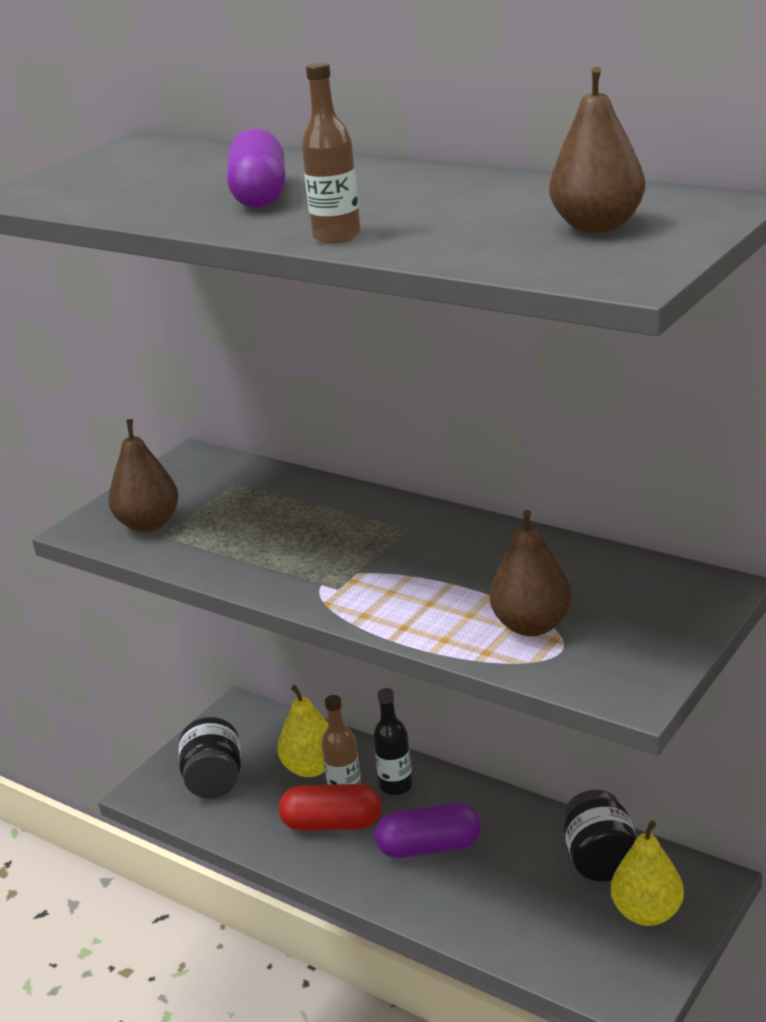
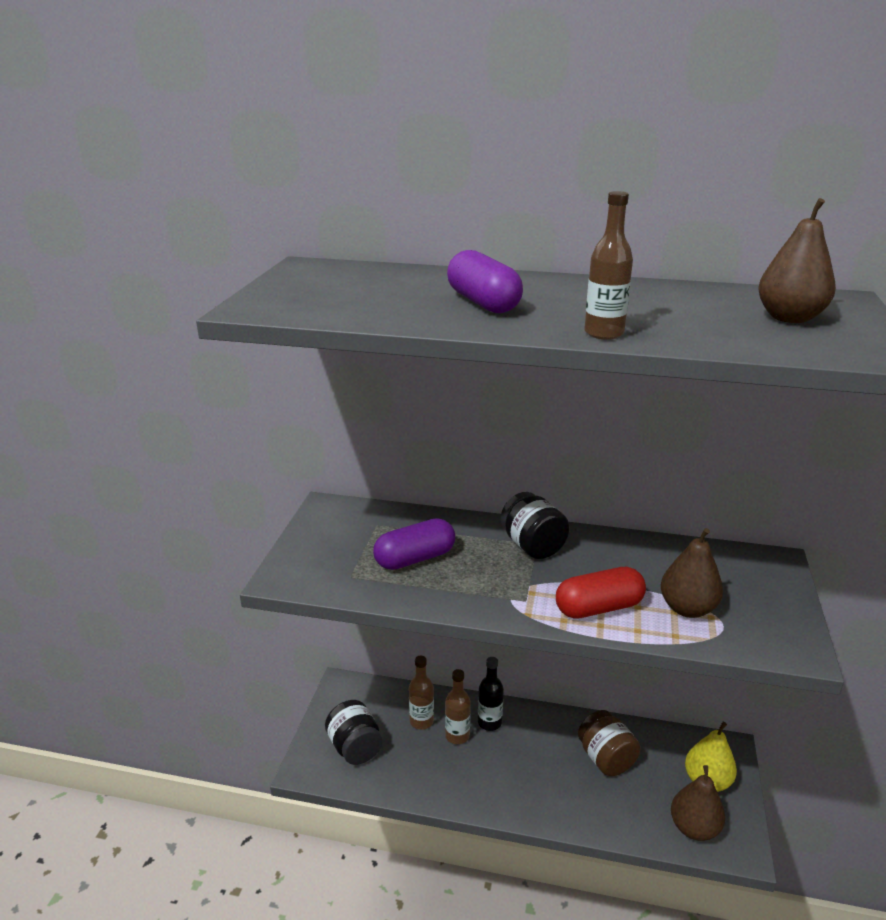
camera: 25 degrees left, 0 degrees up
(148, 524) = (333, 567): brown pear -> brown pear (694, 828)
(311, 768) = (421, 721): yellow pear -> brown bottle
(332, 824) = (462, 763): red capsule -> red capsule (599, 608)
(429, 847) = (540, 766): purple capsule -> purple capsule (415, 558)
(523, 857) = (606, 759): none -> brown jar
(600, 860) = (655, 749): black jar -> black jar (532, 546)

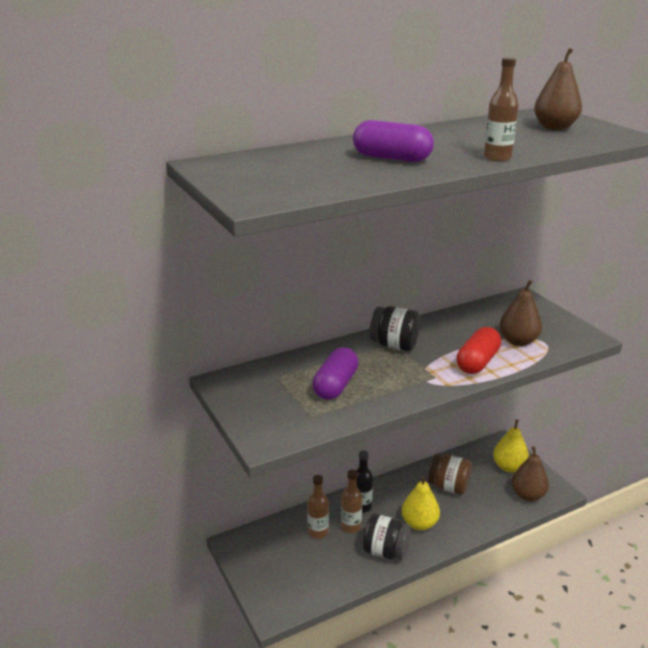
camera: 40 degrees left, 0 degrees up
(355, 747) = (292, 576): black jar -> black jar (385, 551)
(529, 777) = (419, 523): none -> yellow pear

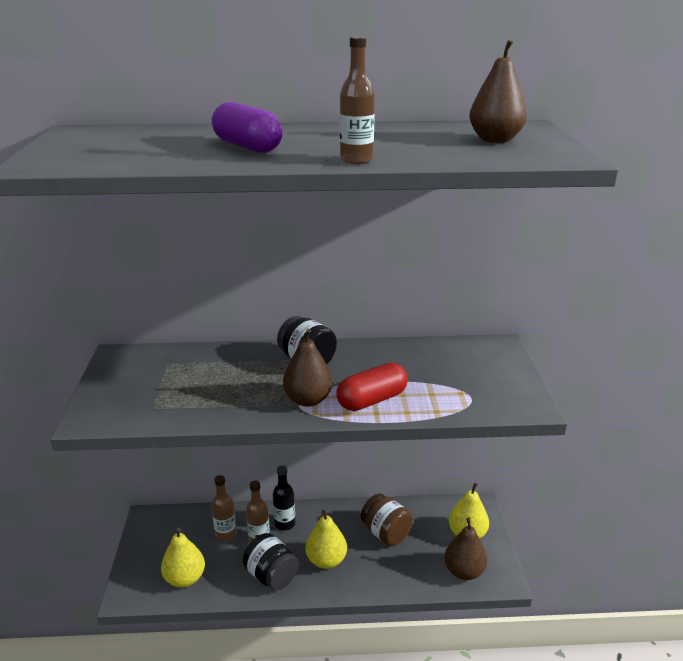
camera: 25 degrees right, 0 degrees up
(313, 580) = (185, 578): none -> yellow pear
(335, 385) = (208, 385): purple capsule -> none
(518, 341) = (441, 390): brown pear -> brown pear (308, 400)

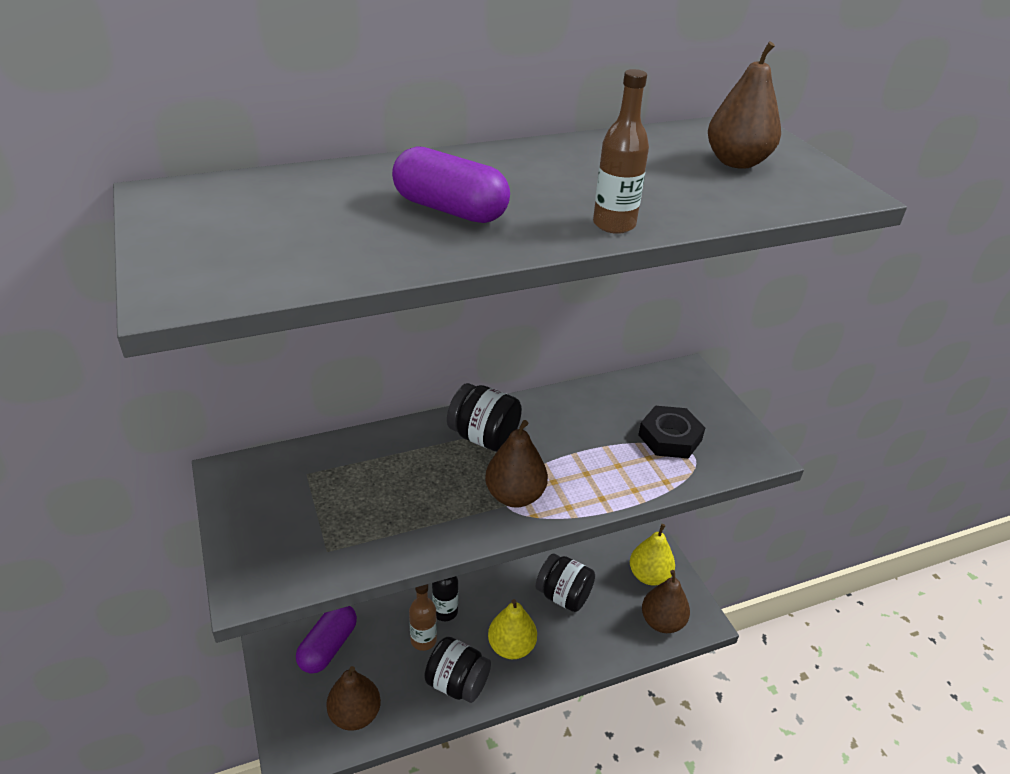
camera: 20 degrees left, 10 degrees up
(185, 578) = (355, 714): yellow pear -> brown pear
(187, 528) = (328, 646): none -> purple capsule
(225, 534) = (380, 643): brown bottle -> none
(372, 400) = (588, 481): red capsule -> none
(386, 533) = (563, 595): brown jar -> black jar
(457, 384) = (670, 437): none -> black nut

